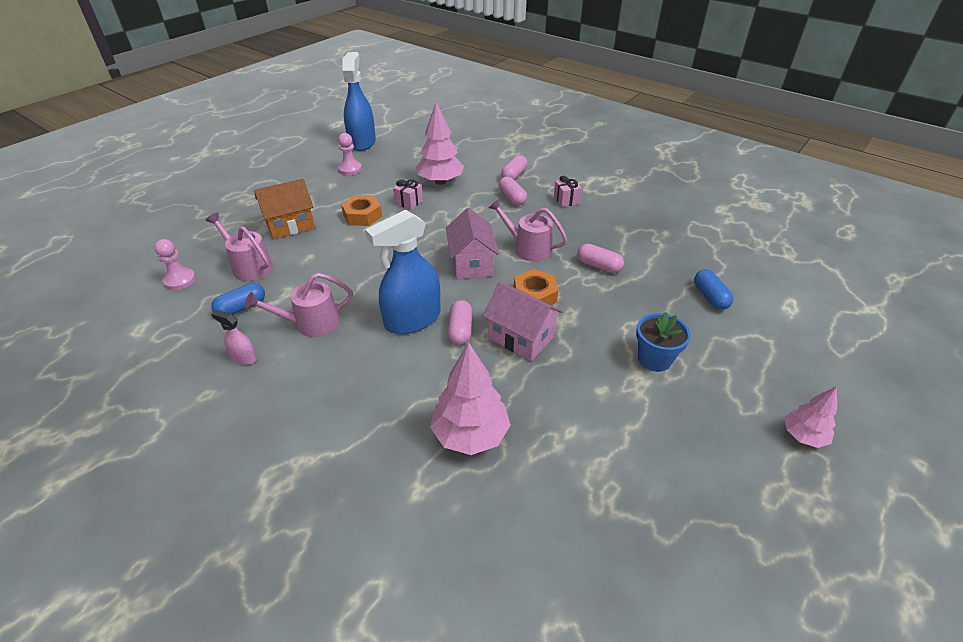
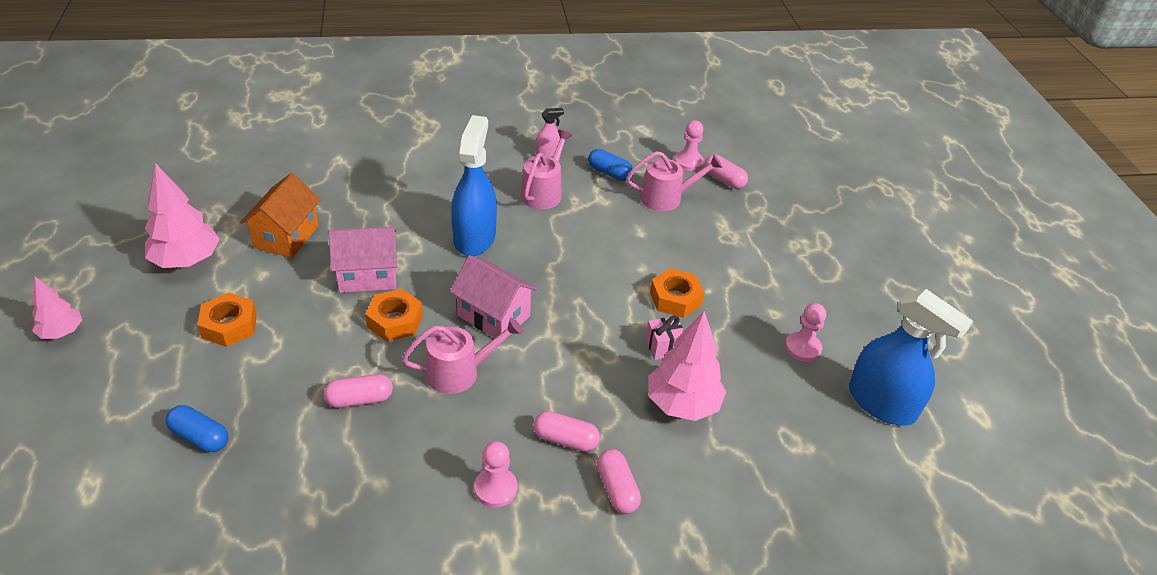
camera: 130 degrees right, 0 degrees up
(241, 308) = (609, 173): blue capsule -> blue capsule turned 60 degrees counterclockwise
(290, 225) = (713, 247): orange house -> orange house (286, 237)
(460, 330) = (425, 252): pink capsule -> pink capsule (724, 180)
(470, 434) = (337, 197): pink tree -> pink tree (187, 261)
(566, 200) = (495, 488): pink gift -> pink pawn
(654, 359) = (229, 325): blue flower pot -> orange nut

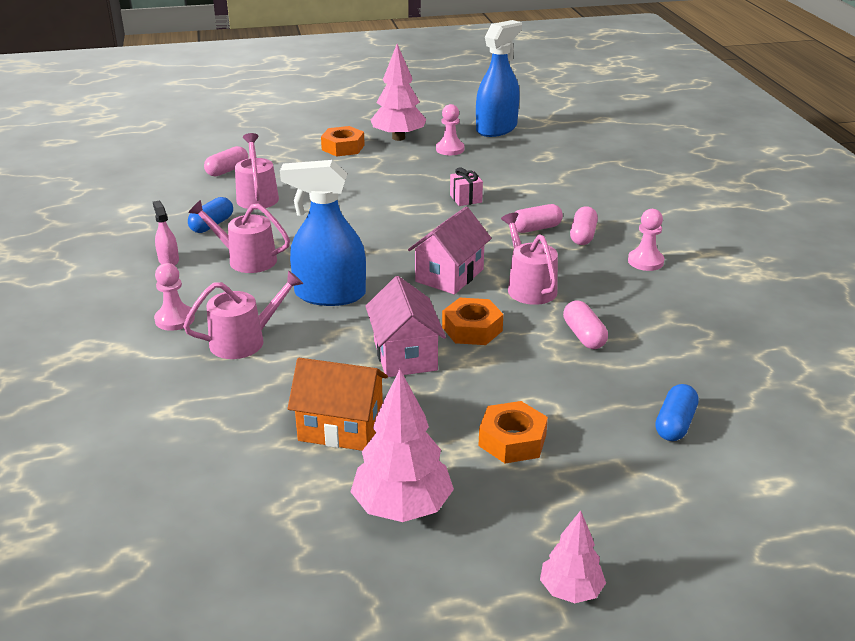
camera: 90 degrees left, 10 degrees down
(416, 192) = (244, 341): none -> pink watering can
(617, 489) = (619, 215): pink capsule -> pink capsule (535, 228)
(675, 299) = (404, 193): orange nut -> orange nut (343, 147)
(682, 404) = (525, 192): pink tree -> pink tree (398, 138)
(688, 162) = (195, 186): pink pawn -> pink pawn (175, 319)

